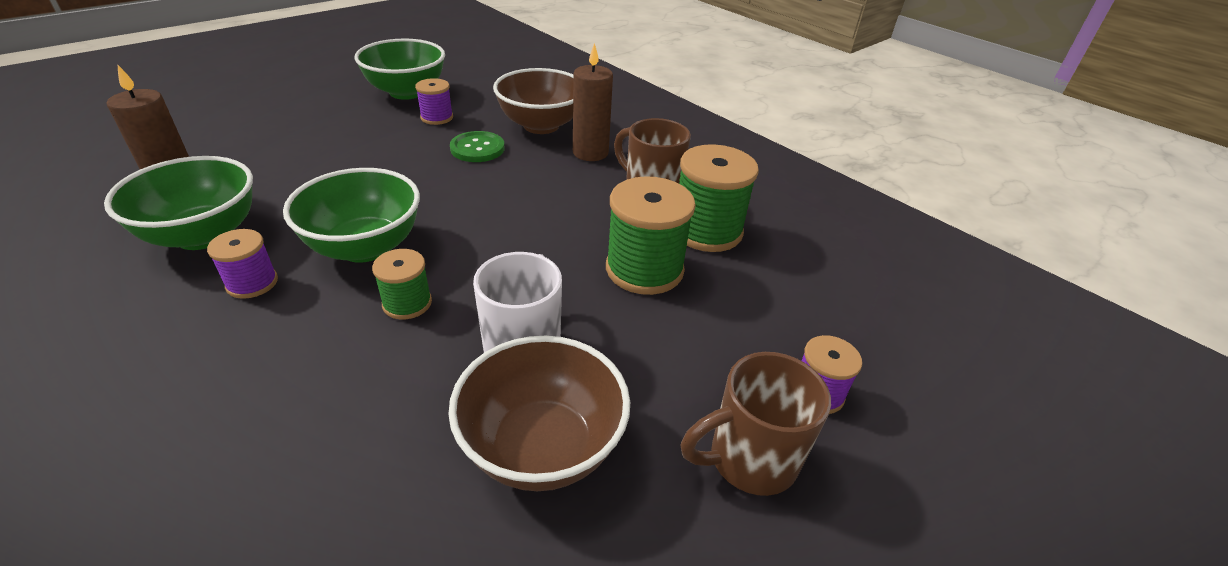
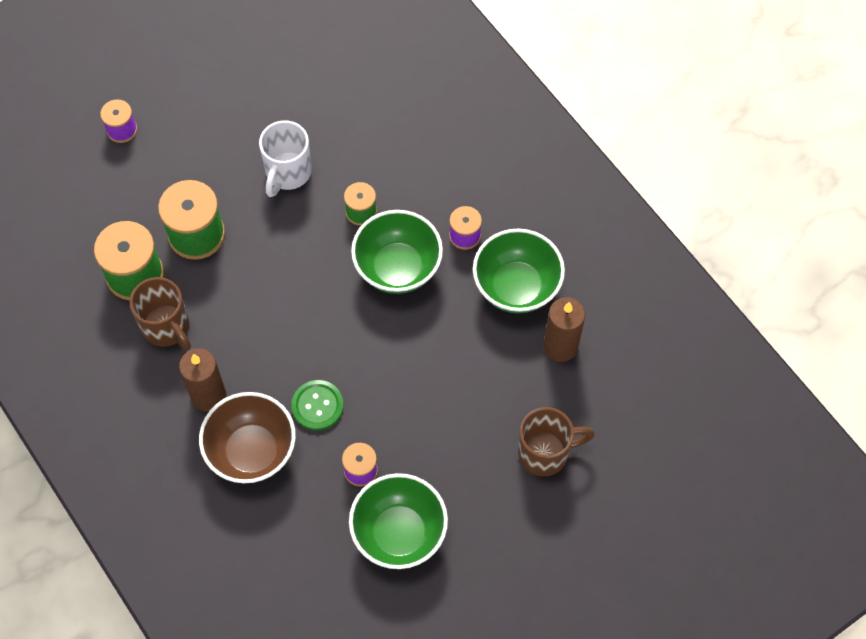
camera: 170 degrees left, 25 degrees up
(542, 447) = (282, 110): brown bowl -> none
(749, 460) = (177, 96): brown mug -> brown mug (545, 453)

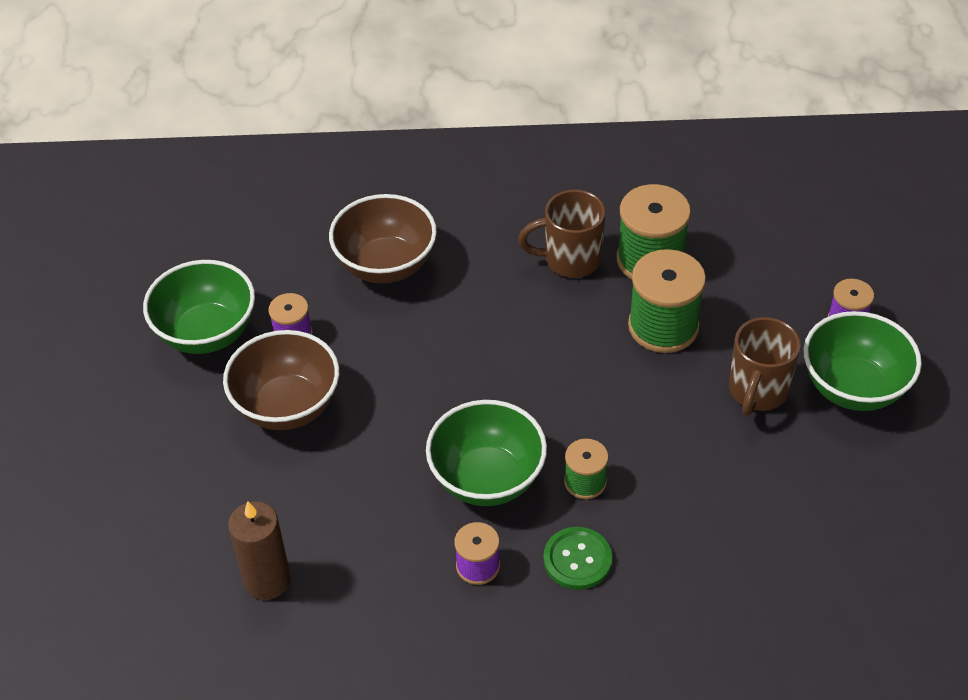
camera: 125 degrees right, 15 degrees down
(208, 395) = (470, 259): brown candle -> none
(287, 173) = (687, 439): white mug -> none
(317, 406) = (388, 334): green button -> green button (577, 559)
(425, 429) = (287, 406): none -> brown bowl
(516, 287) = (372, 580): green bowl -> green bowl (853, 387)
(545, 453) = (168, 494): brown mug -> brown mug (757, 391)

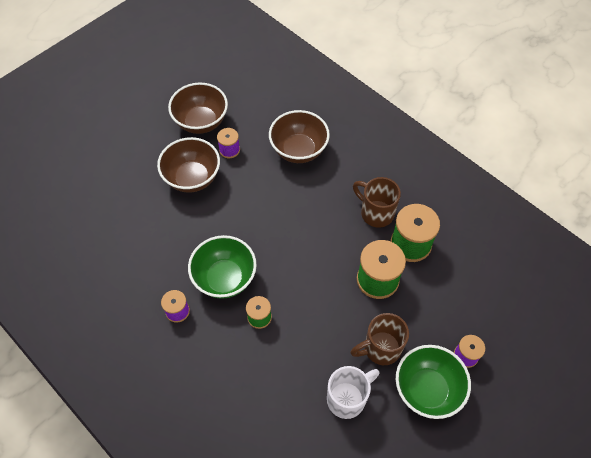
camera: 45 degrees right, 10 degrees up
(207, 333) = (201, 122): green bowl -> brown bowl
(267, 580) = (104, 242): brown candle -> none
(577, 559) = (215, 347): green button -> none
(789, 471) = (347, 398): none -> white mug

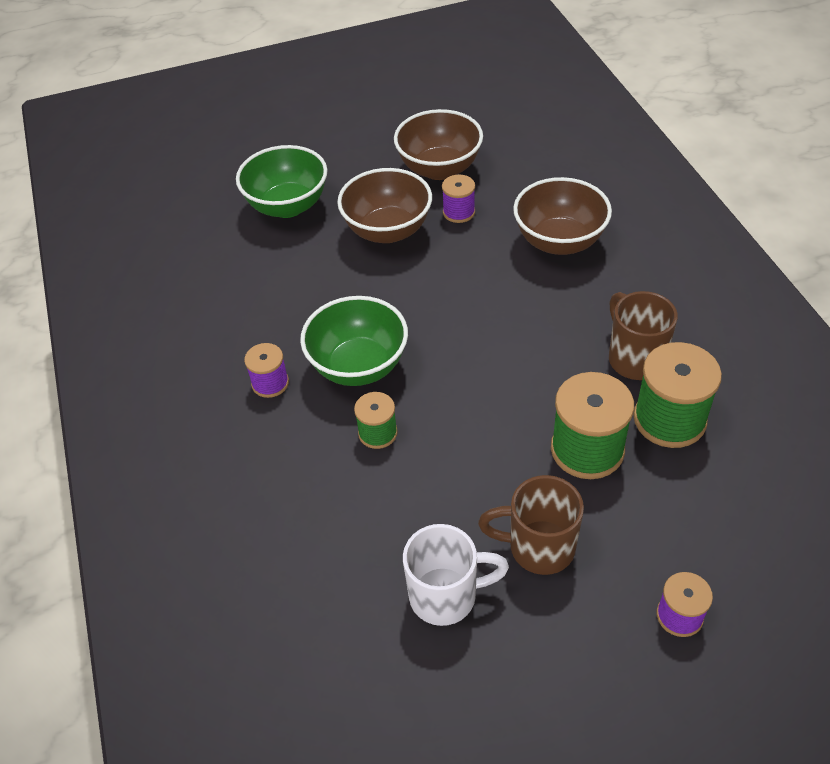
camera: 30 degrees right, 10 degrees down
(427, 390) = (583, 639): green bowl -> green bowl (287, 206)

